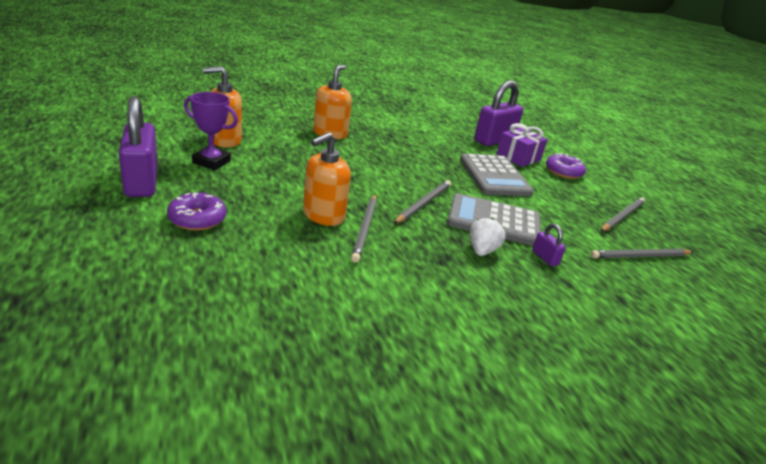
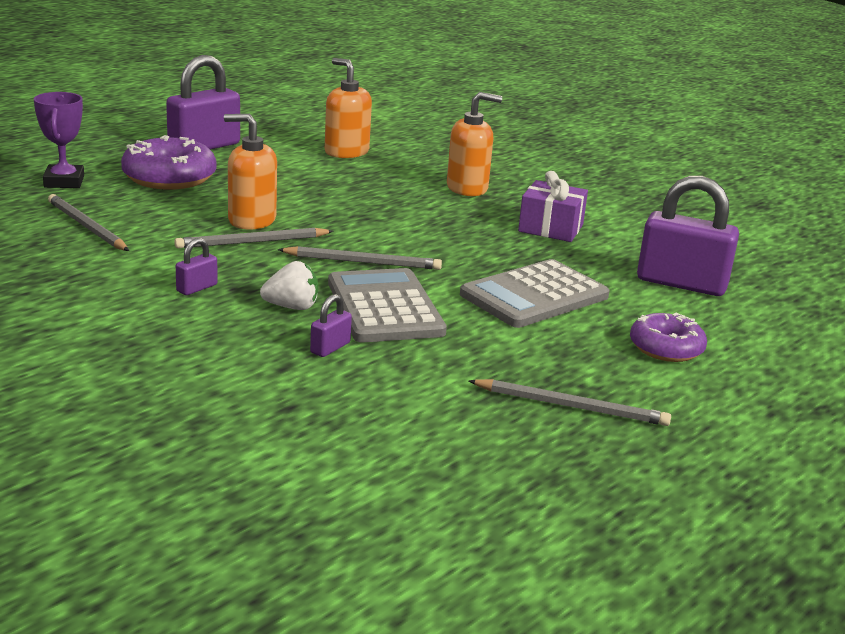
camera: 65 degrees right, 5 degrees down
(197, 219) = (169, 177): purple donut -> purple donut, size x1.57
(211, 162) = (287, 158): purple trophy -> purple trophy (64, 182)
(434, 277) = (197, 288): none -> purple padlock
(518, 157) = (649, 307): purple gift -> purple gift (550, 228)
(640, 256) = (443, 423): grey pencil -> grey pencil (86, 226)

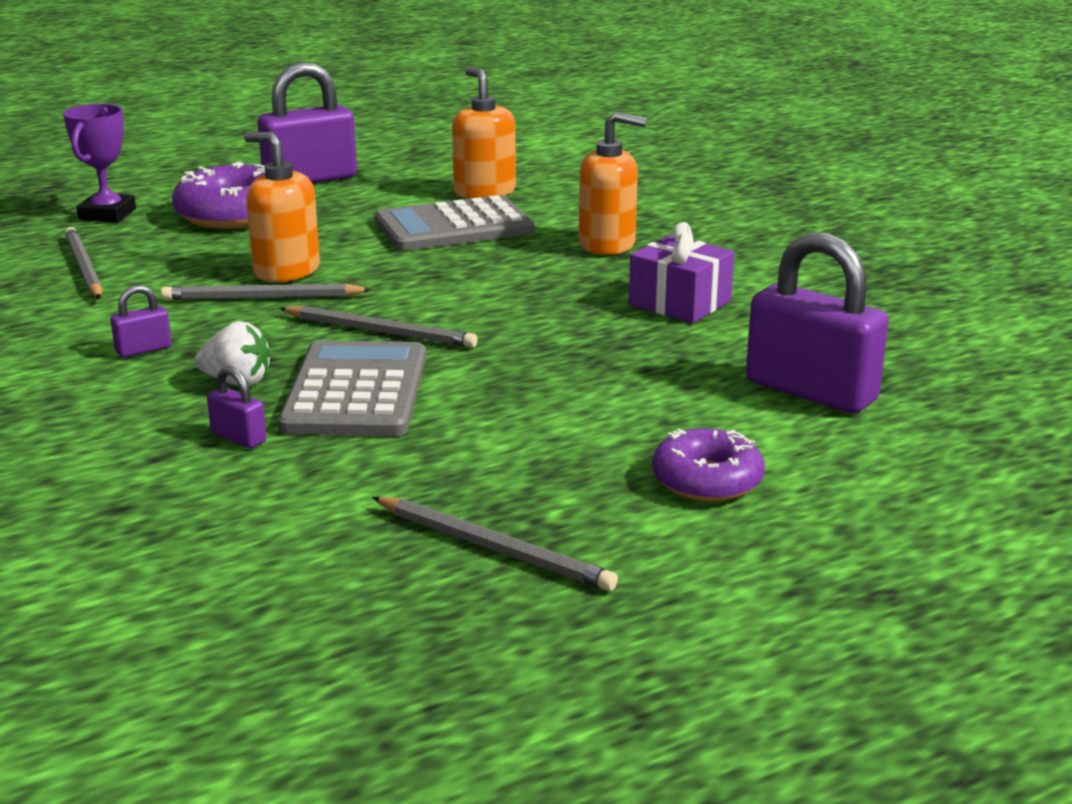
camera: 20 degrees right, 0 degrees up
(330, 348) = (238, 437): purple padlock -> purple padlock turned 75 degrees clockwise
(534, 296) = (575, 392): grey calculator -> grey calculator (454, 227)

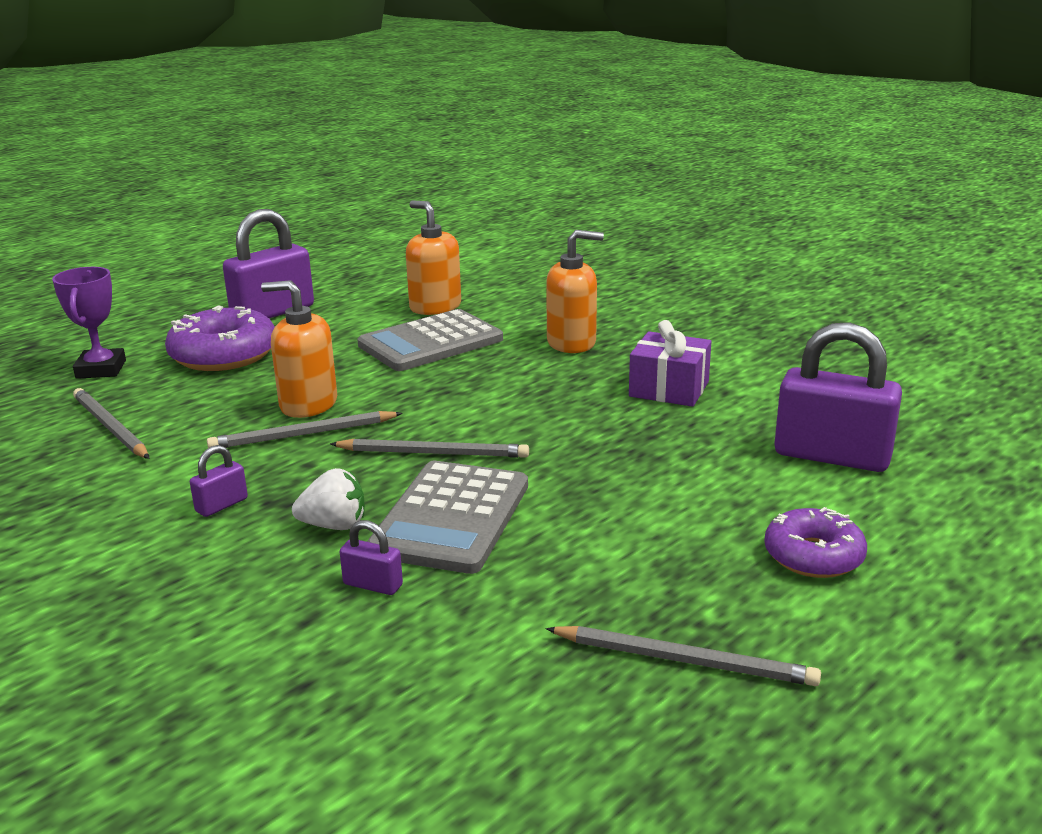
camera: 15 degrees left, 0 degrees up
(356, 391) = (451, 518): grey calculator -> grey calculator turned 150 degrees counterclockwise

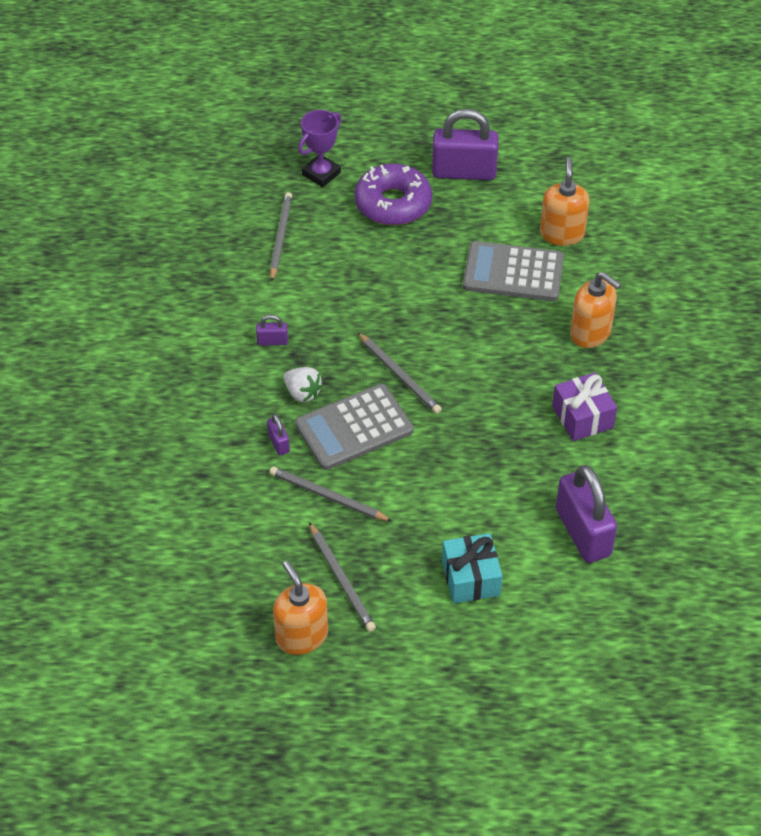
camera: 45 degrees right, 25 degrees up
(303, 435) = (357, 312): grey pencil -> grey pencil (327, 496)
(308, 404) = (386, 287): orange soap dispenser -> orange soap dispenser (301, 636)
(813, 556) = (471, 578): purple donut -> turquoise gift

